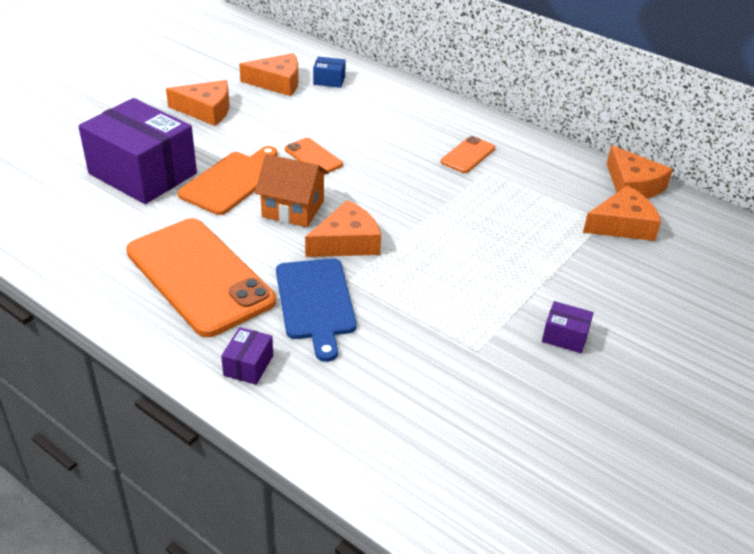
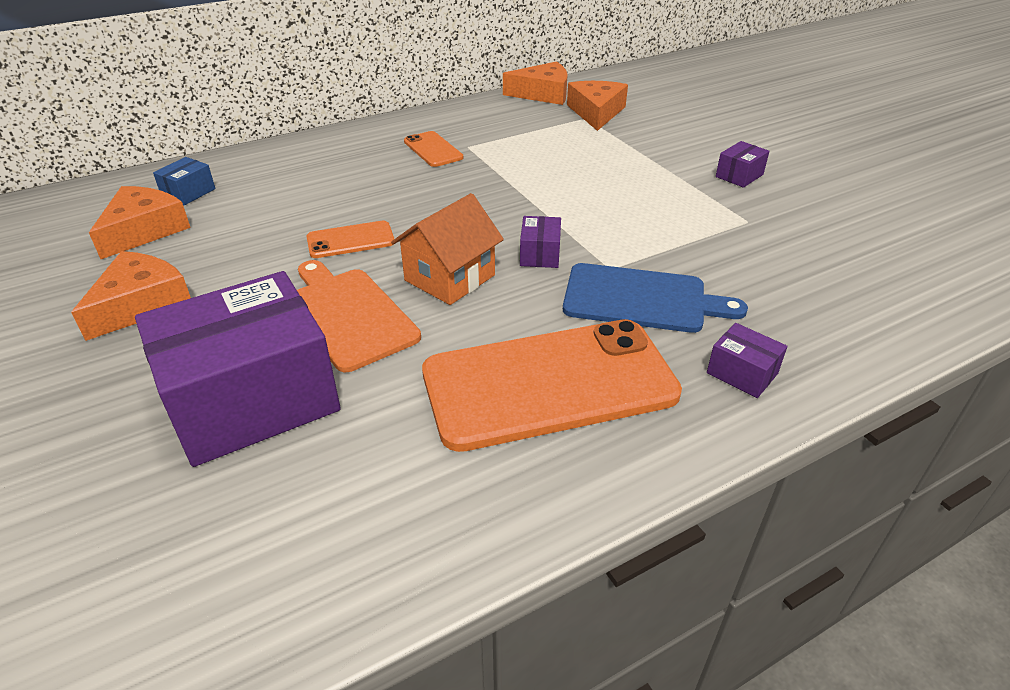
camera: 65 degrees left, 0 degrees up
(347, 242) = (540, 254): orange cheese -> purple box

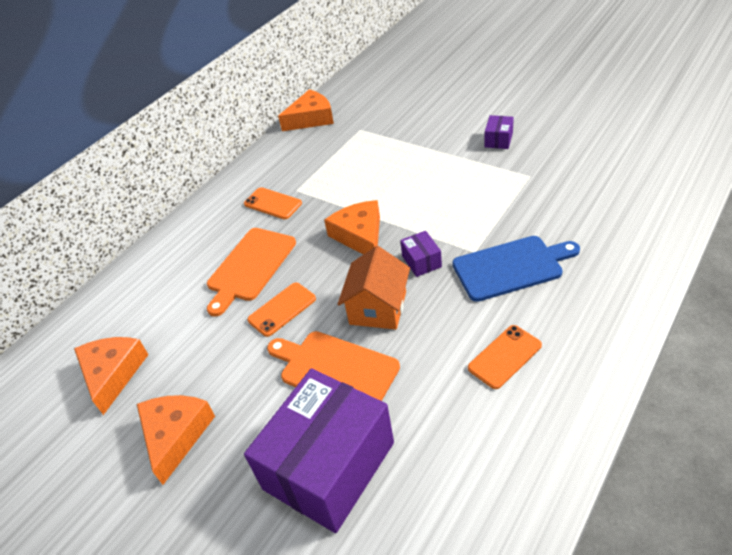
camera: 20 degrees left, 5 degrees up
(188, 193) = (115, 324): blue box -> none
(357, 193) = (250, 267): none -> orange cutting board
(549, 383) = (504, 357): orange phone -> orange phone, size x0.45
(596, 112) = (363, 121): orange cheese -> orange cheese (360, 235)
(742, 373) = (606, 293): purple box -> none

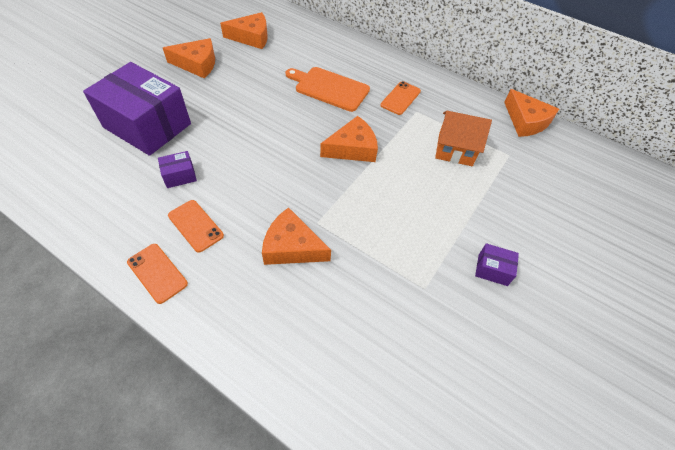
camera: 80 degrees right, 10 degrees up
(282, 309) = (282, 105): orange phone -> orange phone (157, 273)
(335, 370) = (218, 130): orange cutting board -> none
(378, 308) = (269, 155): orange house -> orange house (455, 150)
(421, 261) = (313, 185): purple box -> purple box (180, 176)
(511, 267) = (292, 247): blue cutting board -> orange cheese

